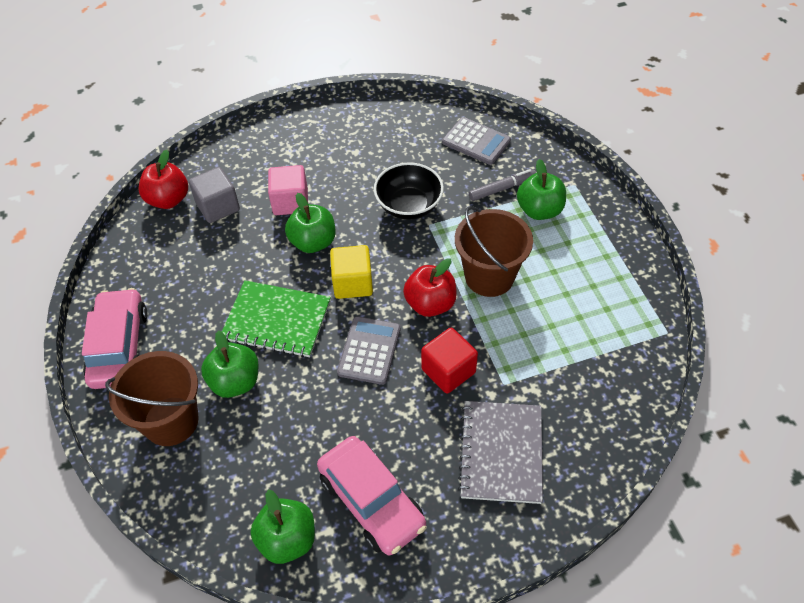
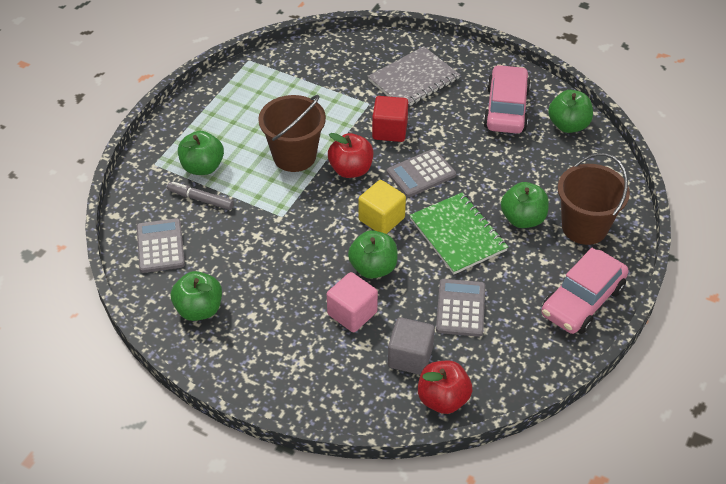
camera: 135 degrees left, 5 degrees down
(215, 265) = (460, 308): none -> grey calculator
(393, 129) = (199, 309): none -> green apple
(409, 206) = (276, 239): black bowl -> none

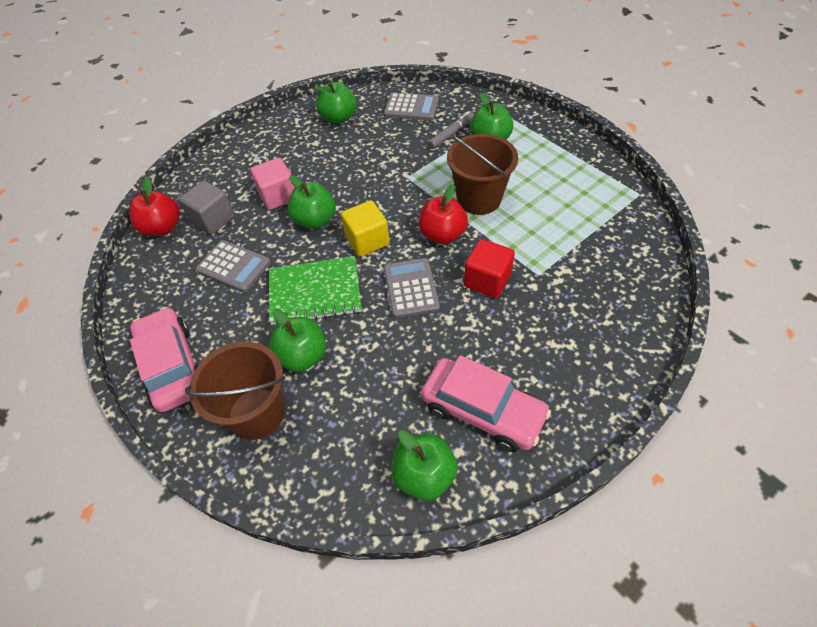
camera: 115 degrees right, 5 degrees up
(413, 80) = (569, 328): grey notebook -> none

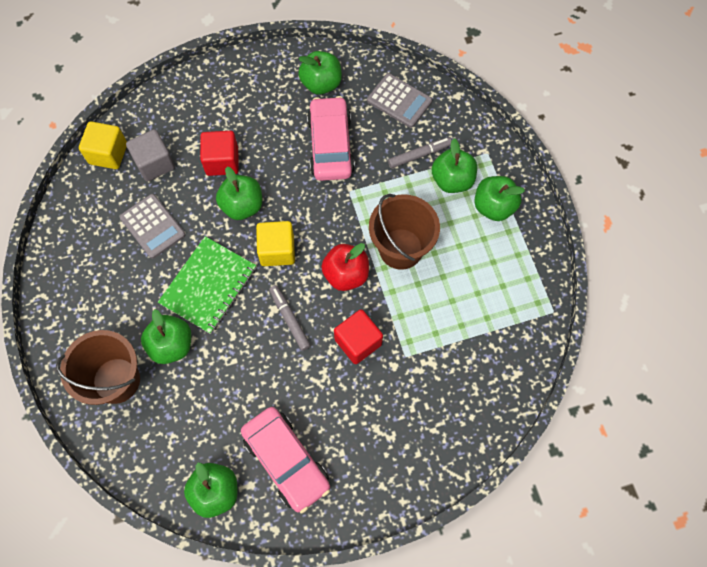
camera: 20 degrees right, 15 degrees up
(162, 228) = (108, 154): red apple -> yellow cube
(172, 366) = (69, 306): pink car -> pink car (330, 145)
(278, 196) = (222, 161): pink cube -> red cube
(315, 292) = (208, 285): green notebook -> green notebook turned 75 degrees counterclockwise
(411, 288) = (290, 319): grey calculator -> grey marker
(536, 145) = (493, 206): none -> green apple

